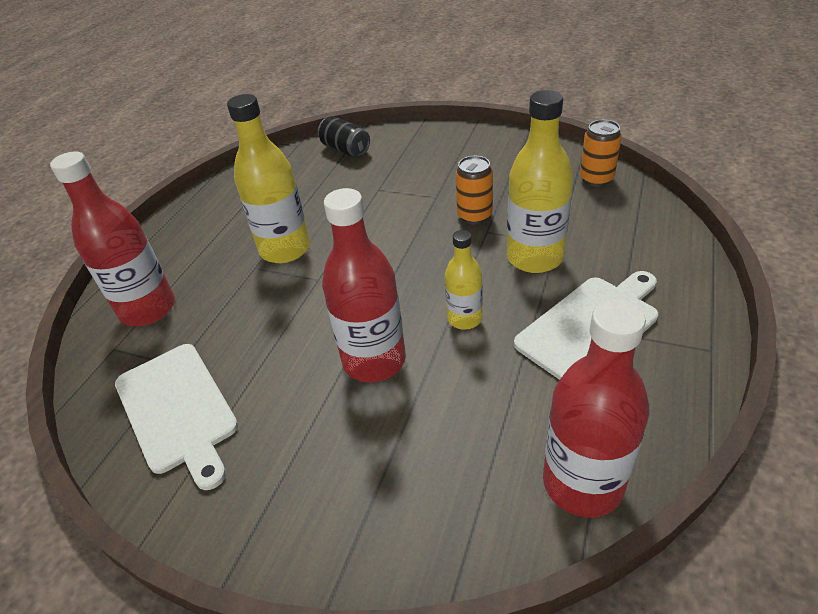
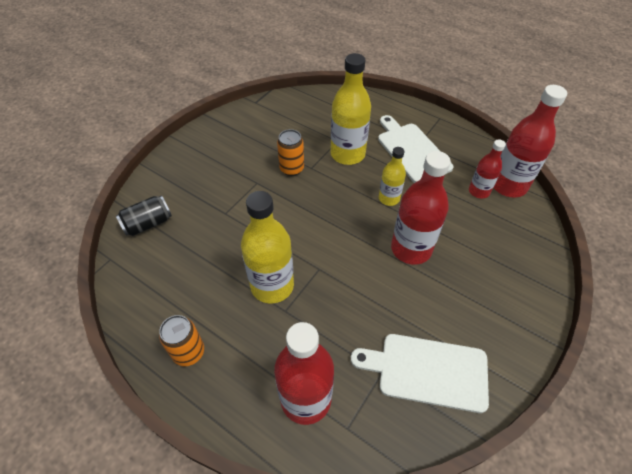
camera: 80 degrees left, 10 degrees up
(178, 410) = (427, 371): white cutting board -> white cutting board turned 150 degrees counterclockwise
(539, 434) = (479, 191): none -> red bottle
(596, 179) = (285, 106): orange can -> orange can (189, 352)

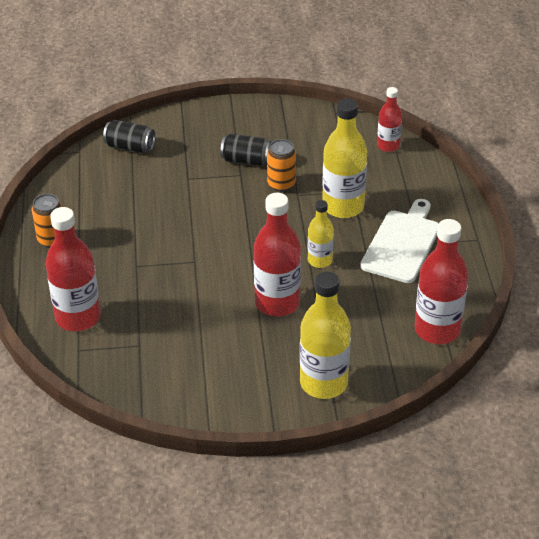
camera: 50 degrees right, 10 degrees down
(246, 170) = (246, 160): none -> black can
(272, 285) = (150, 246): yellow bottle -> yellow bottle (323, 383)
(427, 371) = (167, 369): white cutting board -> none
(479, 191) = (402, 313): red bottle -> red bottle (388, 146)

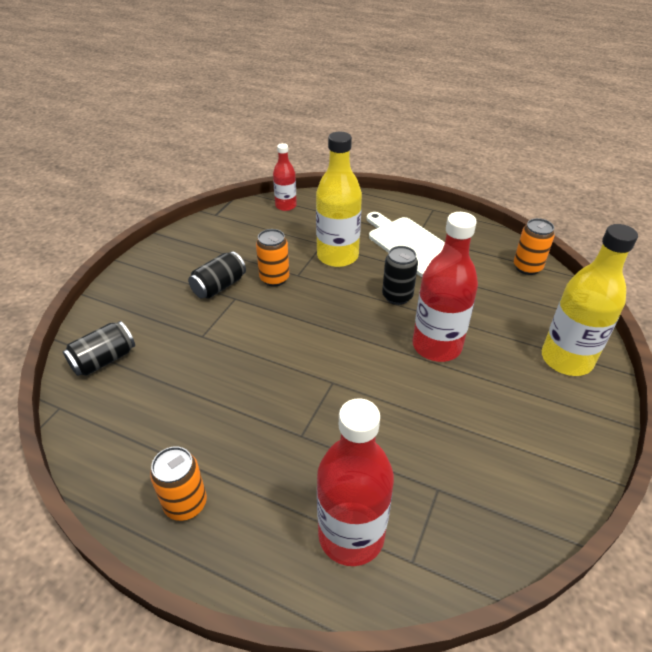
camera: 60 degrees left, 0 degrees up
(320, 260) = (397, 296): yellow bottle -> black can
(437, 330) = (527, 267): red bottle -> orange can

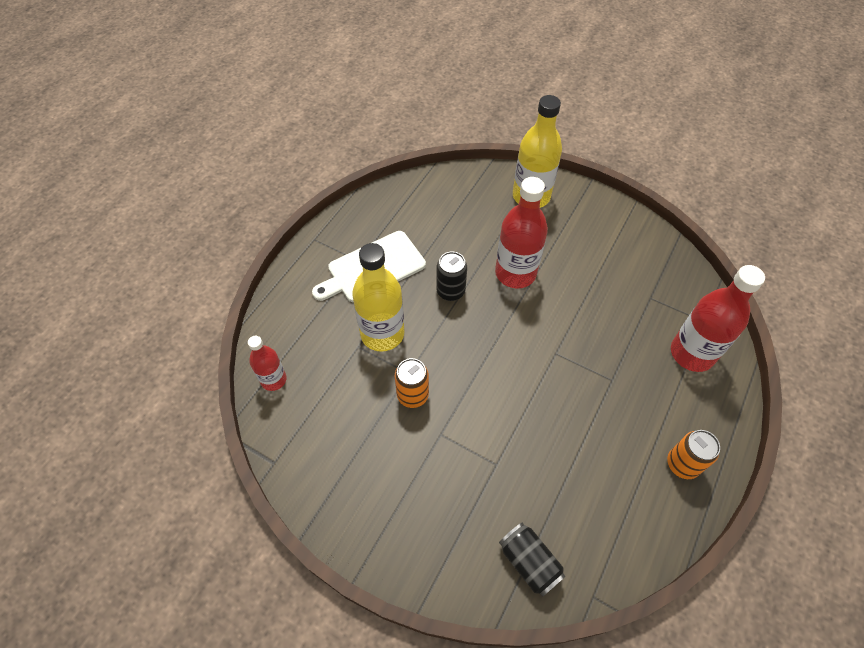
camera: 85 degrees left, 15 degrees up
(219, 286) = (420, 451): black can -> none
(527, 267) = (420, 190): orange can -> none

